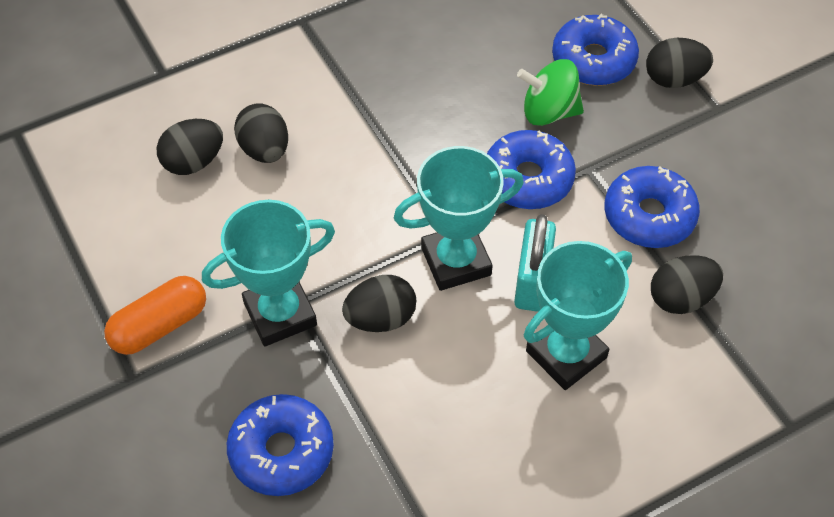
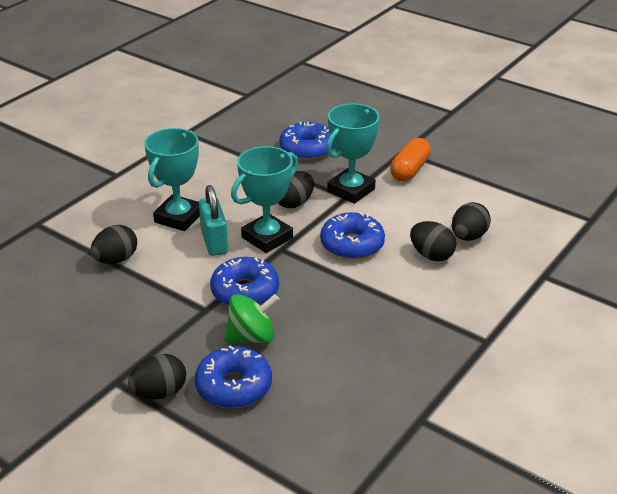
camera: 155 degrees right, 20 degrees down
(649, 216) = (150, 295): blue donut -> blue donut (352, 244)

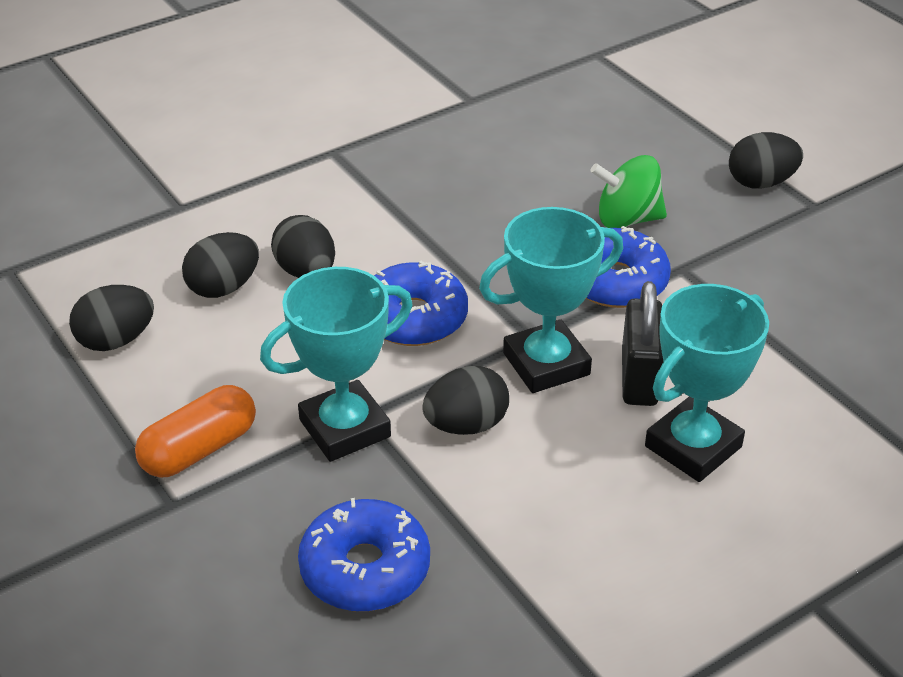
camera: 160 degrees left, 5 degrees up
(116, 260) = (815, 383): black egg -> black egg (116, 340)
(214, 242) = (639, 378): turquoise padlock -> black padlock
(234, 386) = (667, 171): blue donut -> none

